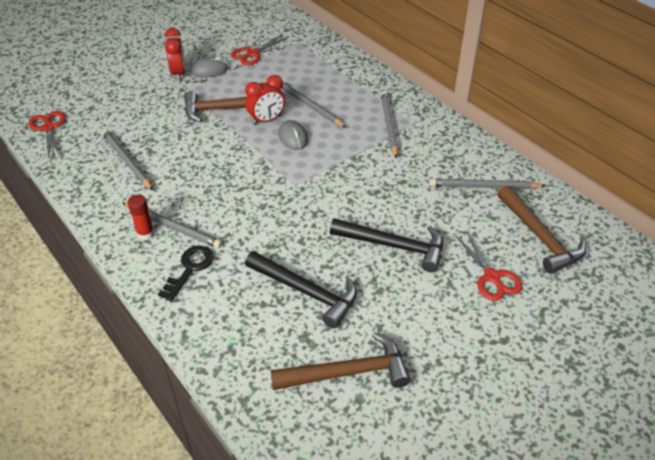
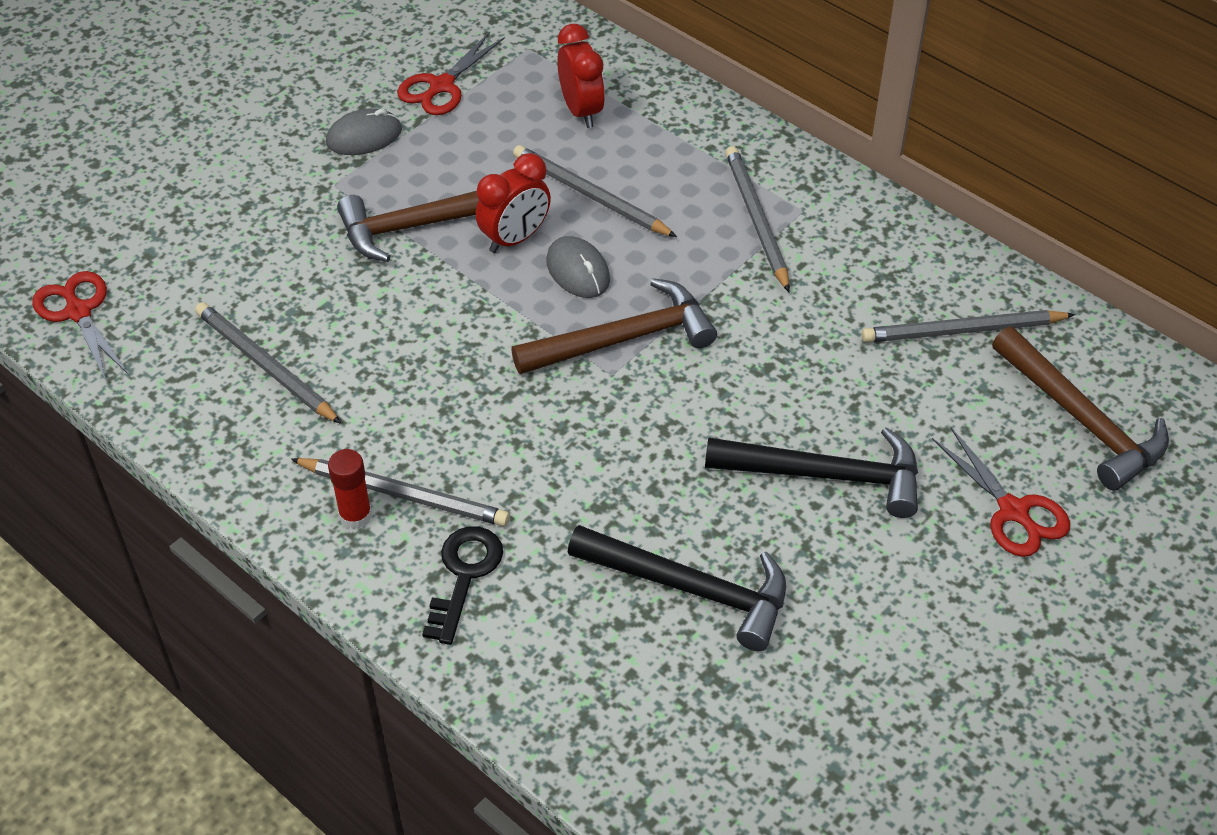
camera: 10 degrees left, 5 degrees up
(178, 73) = (303, 151): red clock -> red clock (581, 111)
(348, 372) = (804, 728): brown hammer -> brown hammer (624, 339)

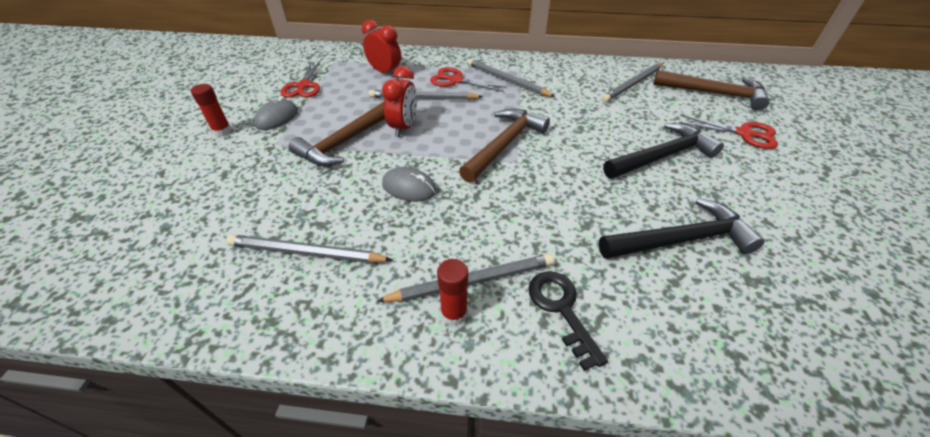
camera: 35 degrees left, 5 degrees down
(78, 312) = (122, 289): red scissors -> red scissors (455, 80)
(283, 129) = (222, 131): none -> red glue stick
(578, 271) = (450, 127): grey mouse -> grey mouse (409, 187)

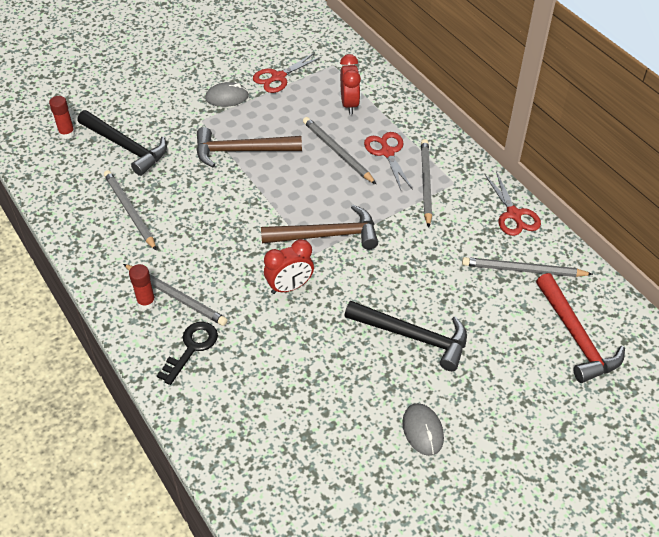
camera: 50 degrees right, 5 degrees up
(222, 131) = (186, 85): red glue stick -> red glue stick (67, 133)
(403, 127) = (287, 168): red clock -> red clock (289, 286)
(409, 187) = (226, 216): grey mouse -> grey mouse (423, 430)
(681, 240) = (313, 384): black hammer -> black hammer (126, 147)
(714, 93) = (576, 337): brown hammer -> red hammer
(744, 134) = (516, 381): red scissors -> red scissors (514, 214)

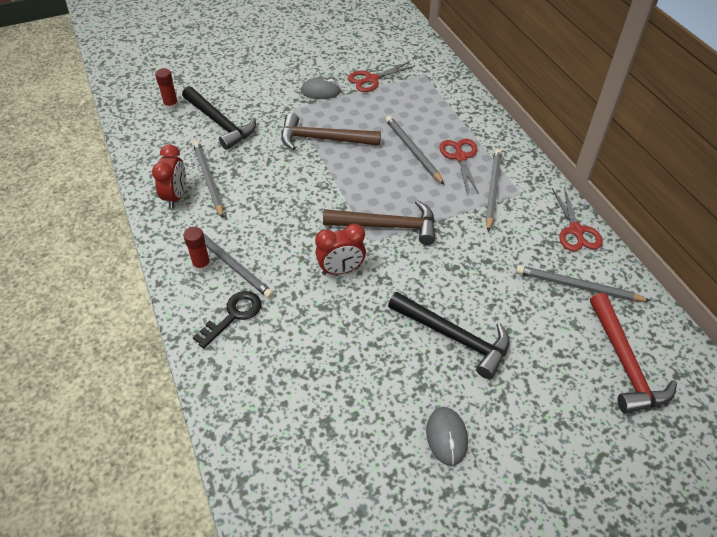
camera: 10 degrees right, 0 degrees up
(349, 104) = (432, 110): red clock -> red clock (176, 196)

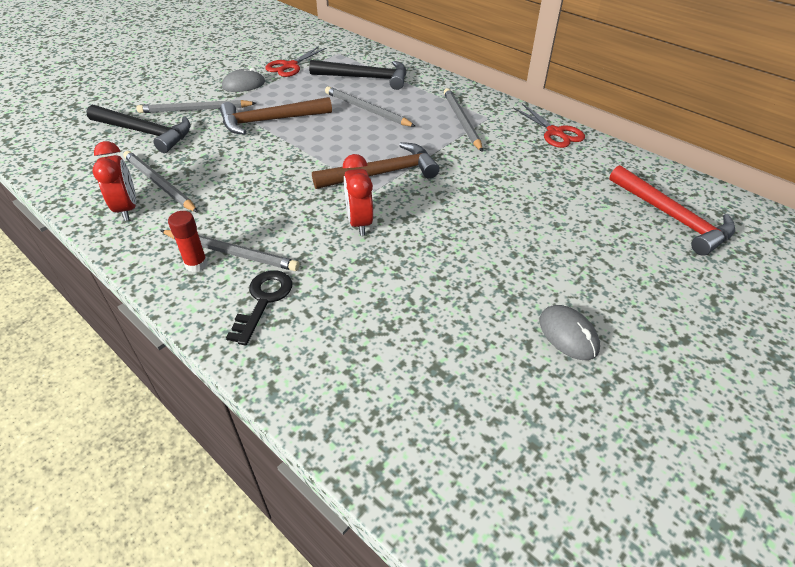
camera: 25 degrees left, 5 degrees down
(171, 105) = (77, 130): red glue stick -> none
(341, 270) = (359, 223): red clock -> red clock turned 120 degrees clockwise
(454, 337) = (511, 245): black hammer -> black hammer (365, 78)
(460, 157) = (415, 104): red scissors -> none
(578, 286) = (589, 172): grey pencil -> grey pencil (195, 110)

